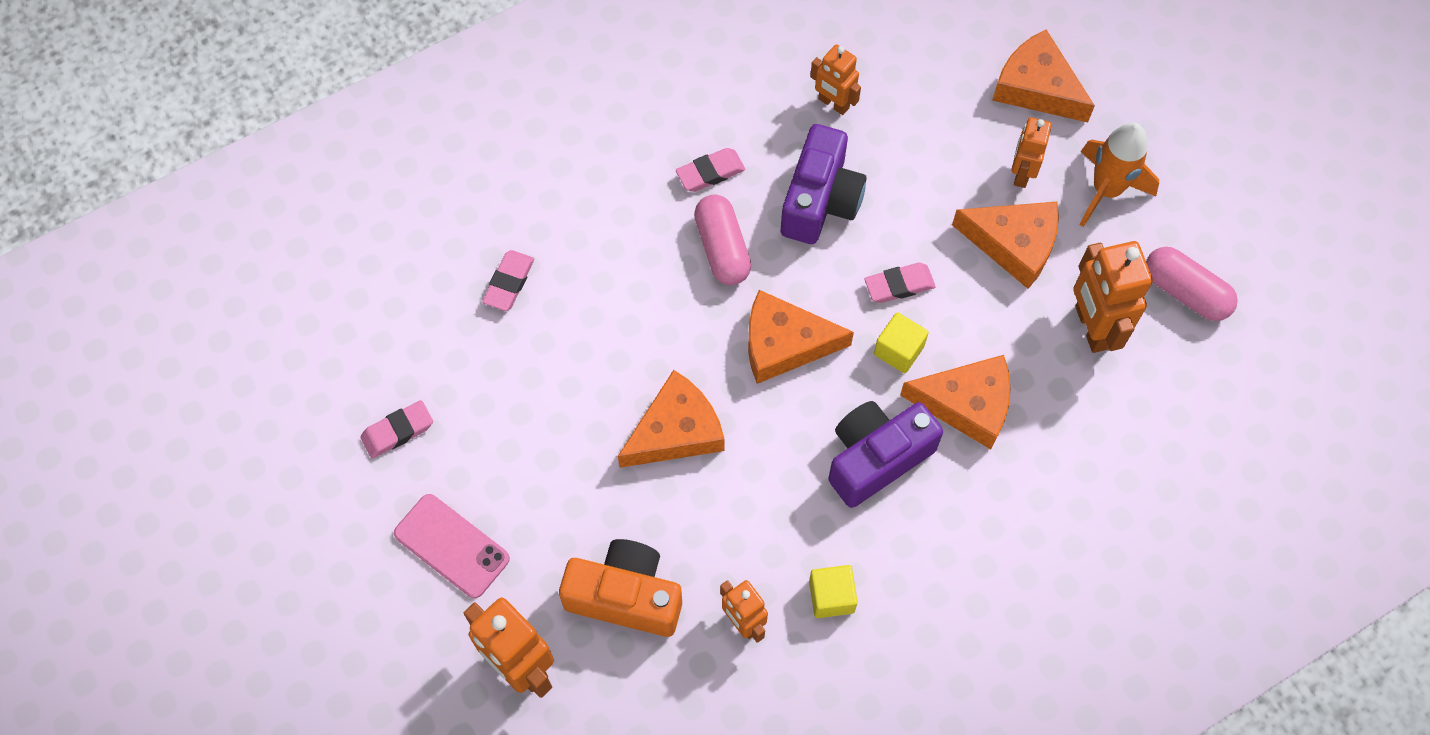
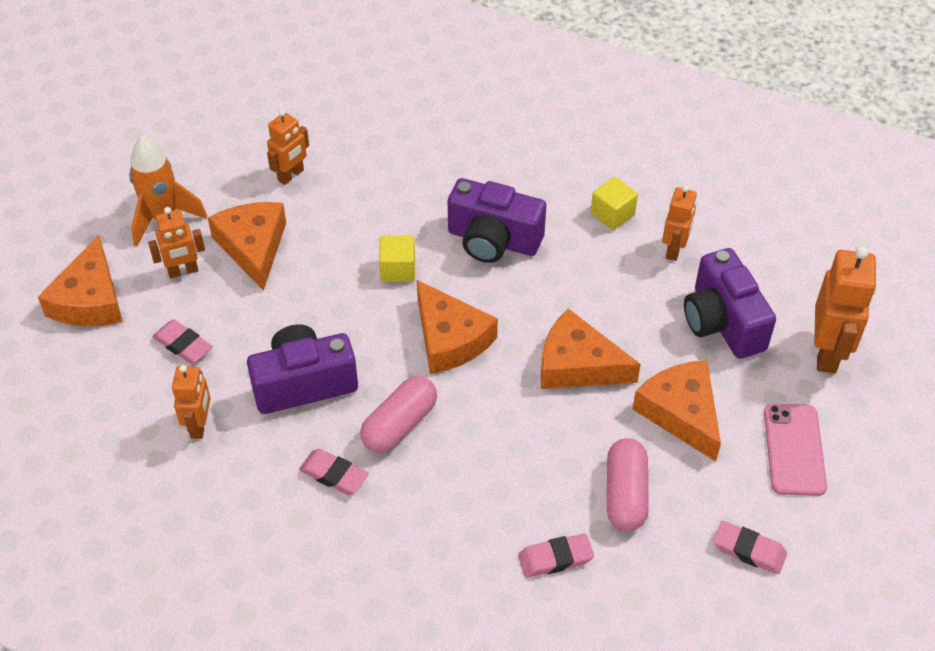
camera: 125 degrees left, 15 degrees down
(625, 596) = (722, 322): orange camera -> purple camera
(899, 285) = (342, 296): pink eraser -> pink eraser (183, 345)
(967, 404) = (409, 212): orange cheese -> orange cheese (681, 413)
(1092, 327) = (291, 175): orange robot -> orange robot, size x0.61
(1185, 292) = (222, 141): pink capsule -> pink capsule (625, 494)

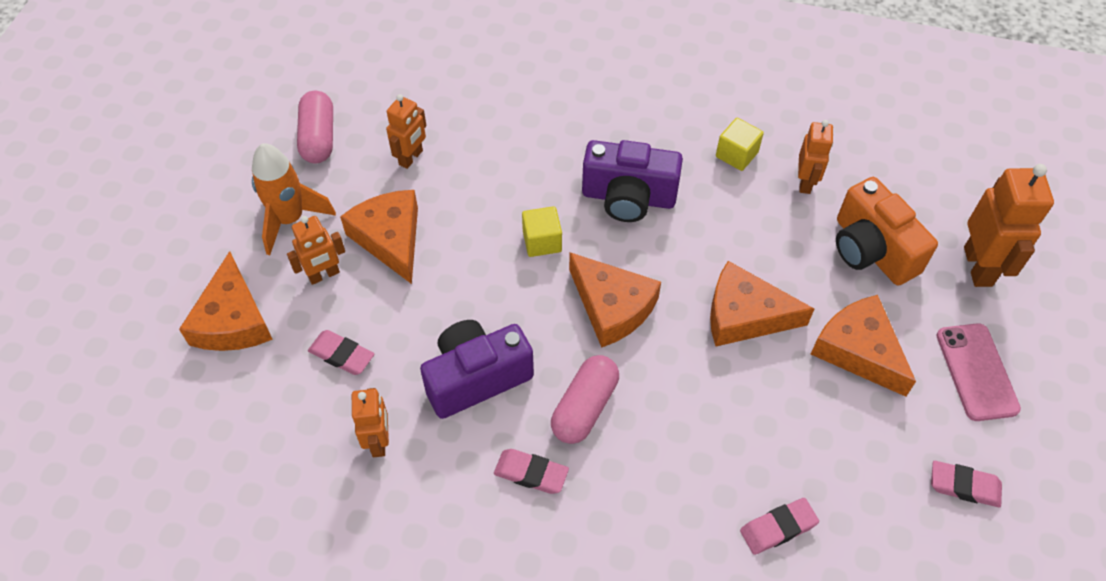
camera: 10 degrees left, 5 degrees up
(625, 494) = (828, 446): pink capsule -> pink capsule (318, 137)
(722, 322) = (871, 250): purple camera -> orange camera

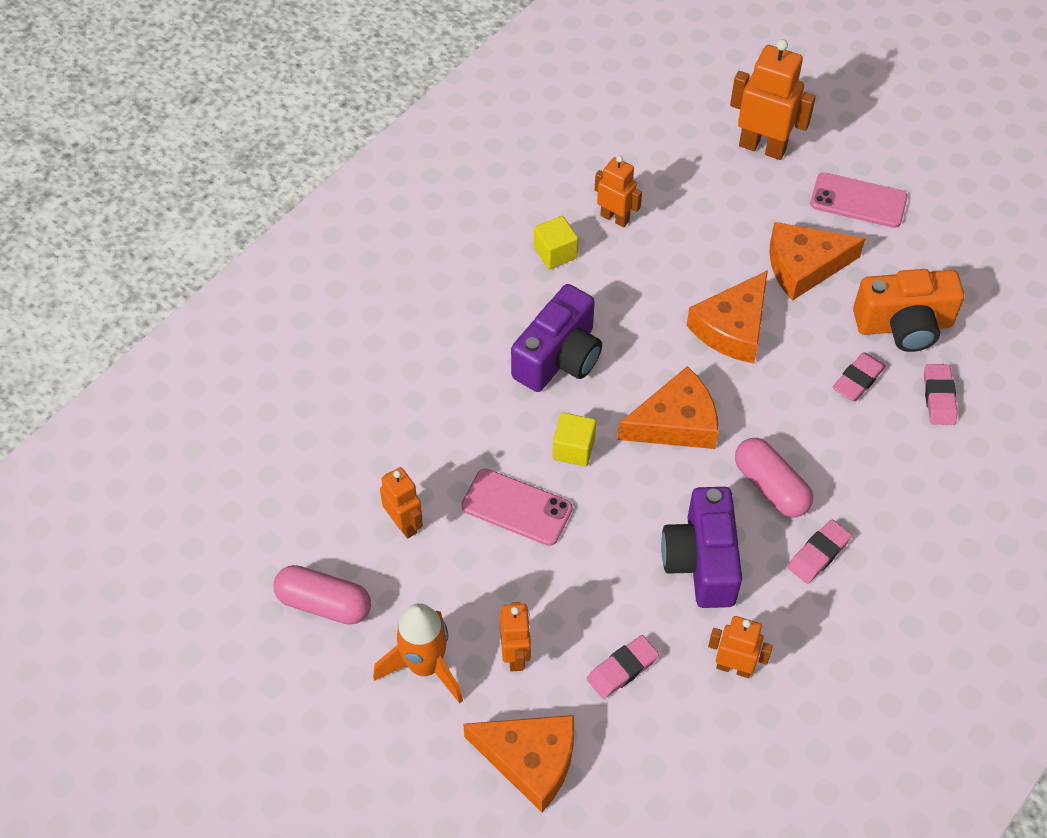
camera: 65 degrees left, 0 degrees up
(390, 239) = (501, 579): orange cheese -> none
(463, 224) = (516, 507): none -> pink phone
(871, 250) = (711, 208): orange camera -> orange camera (904, 325)
(964, 486) = (951, 261): pink eraser -> pink eraser (858, 380)

